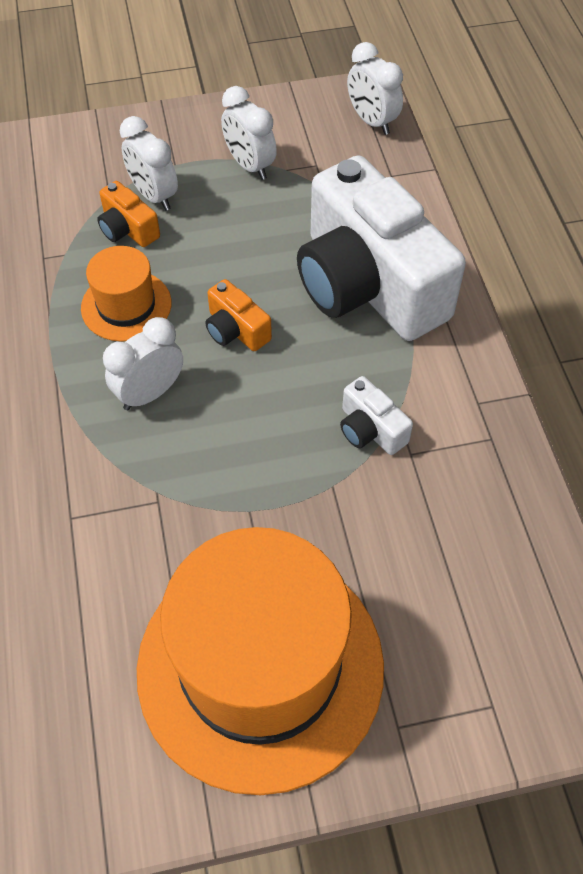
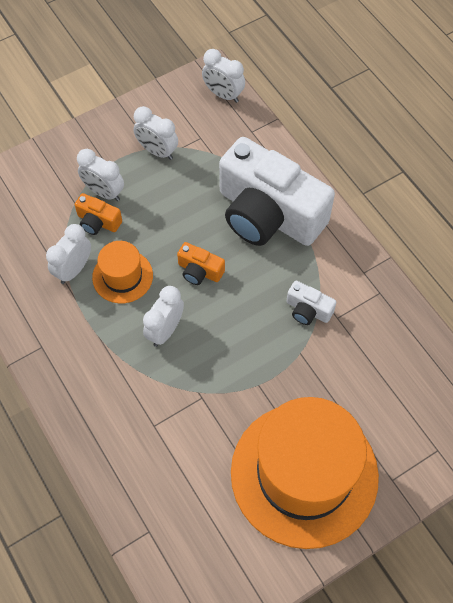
camera: 20 degrees left, 5 degrees up
(65, 278) = (74, 269): none -> white clock

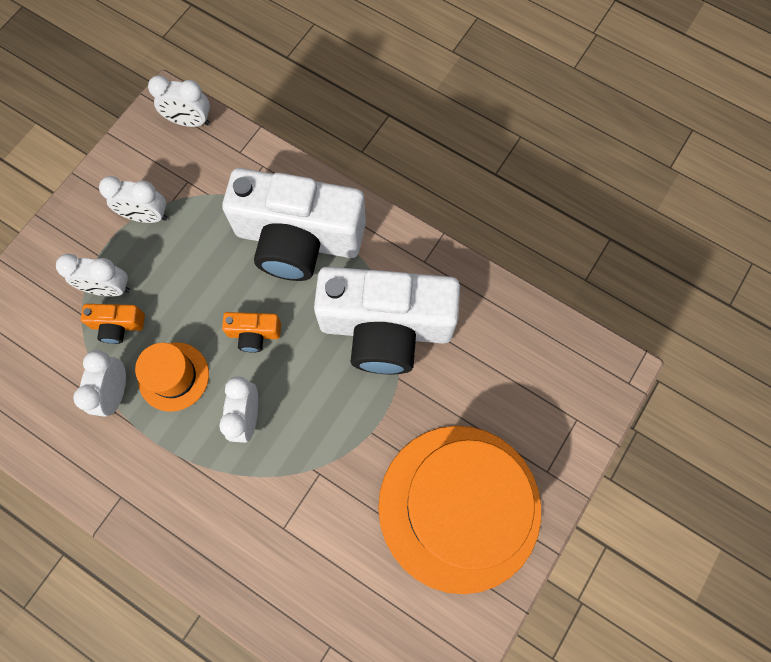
camera: 25 degrees left, 10 degrees up
(308, 310) = (386, 328): white camera -> white camera, size x2.50

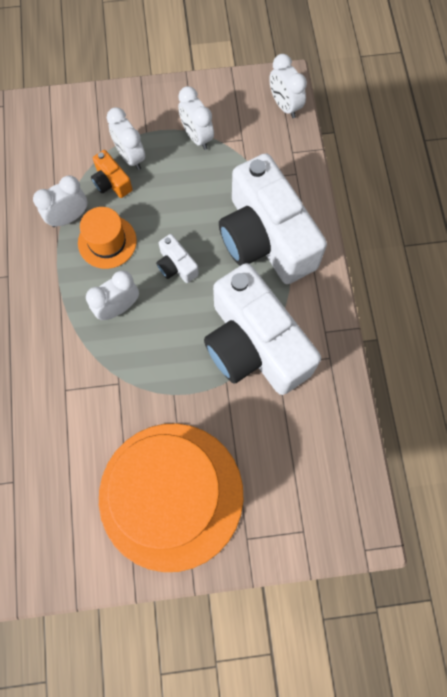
camera: 50 degrees right, 0 degrees up
(254, 334) = (176, 266): orange camera -> white camera

